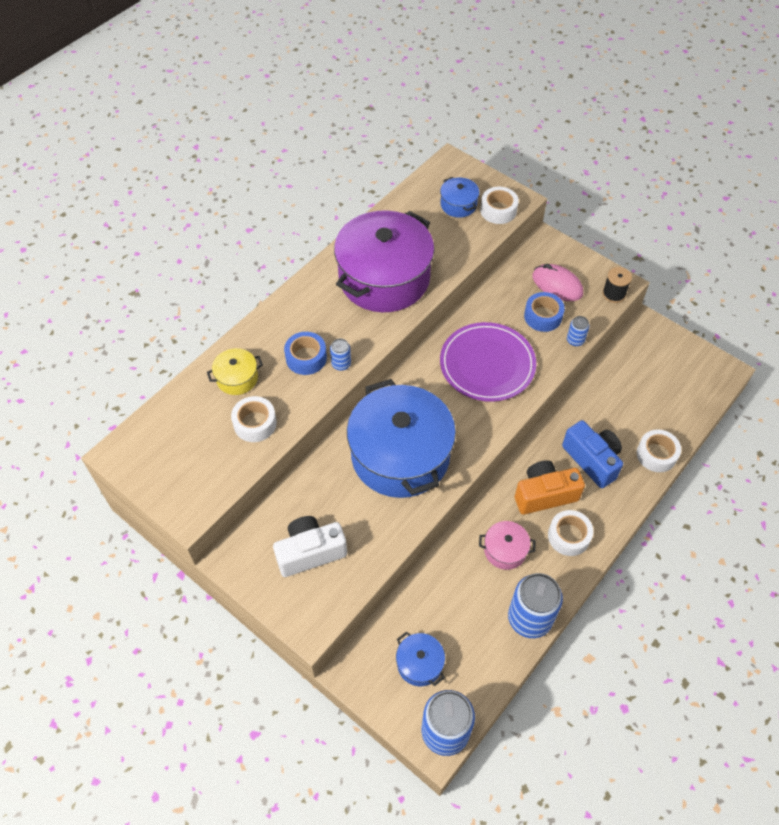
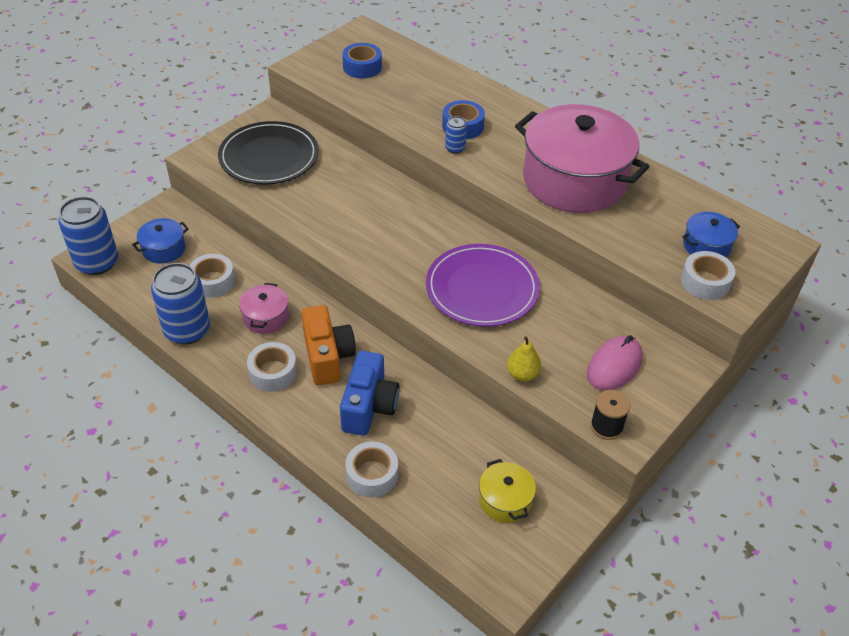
camera: 90 degrees right, 10 degrees down
(237, 378) = (438, 86): yellow pot -> yellow pot (505, 500)
(255, 423) = (387, 97): white tape -> white tape (212, 281)
(310, 552) = (269, 157): white camera -> black plate
(384, 278) = (574, 180): purple pot -> pink pot
(400, 455) = (365, 215): blue pot -> none
(543, 316) = (559, 346): blue tape -> blue tape (362, 67)
(575, 340) = (522, 374): blue can -> yellow pear
(592, 460) = (369, 406): blue camera -> blue camera turned 45 degrees counterclockwise

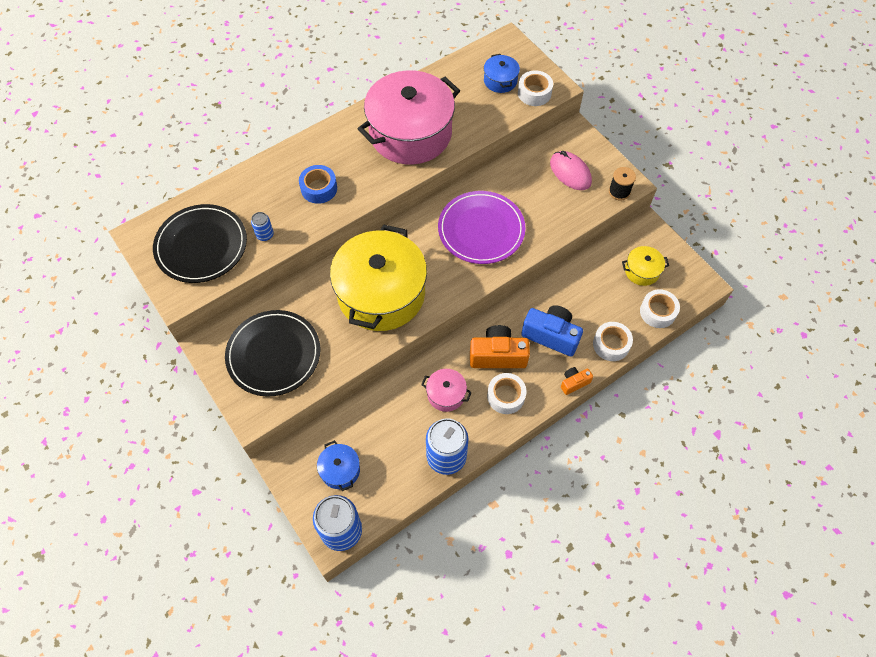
camera: 75 degrees left, 15 degrees up
(212, 281) = (393, 431): white tape -> white tape (657, 312)
(304, 439) = (574, 383): none -> orange camera
(362, 67) = (201, 246): blue tape -> black plate
(363, 219) = (381, 293): none -> yellow pot
(455, 148) = (346, 200): blue can -> blue can (265, 235)
(522, 374) = (568, 225): yellow pear -> none

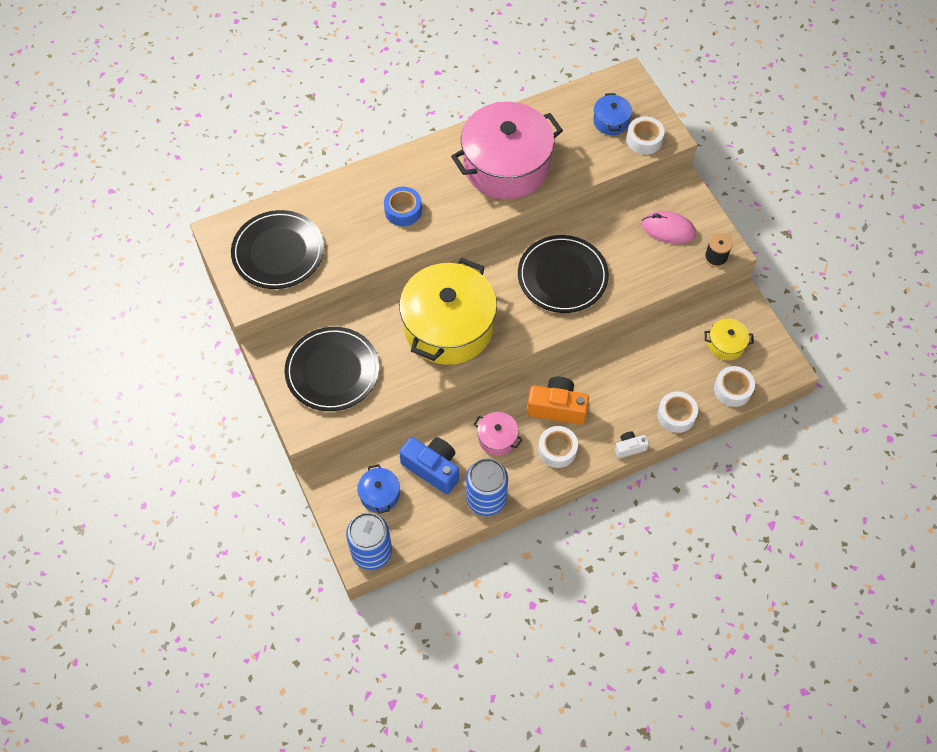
camera: 10 degrees right, 0 degrees up
(265, 235) = (342, 250): blue can -> none
(481, 229) = (562, 276): purple plate -> black plate
(551, 335) = (616, 396): blue camera -> blue camera (432, 468)
(570, 172) = (668, 229): pink mouse -> pink mouse turned 45 degrees counterclockwise
(574, 383) = (629, 448): orange camera -> white camera

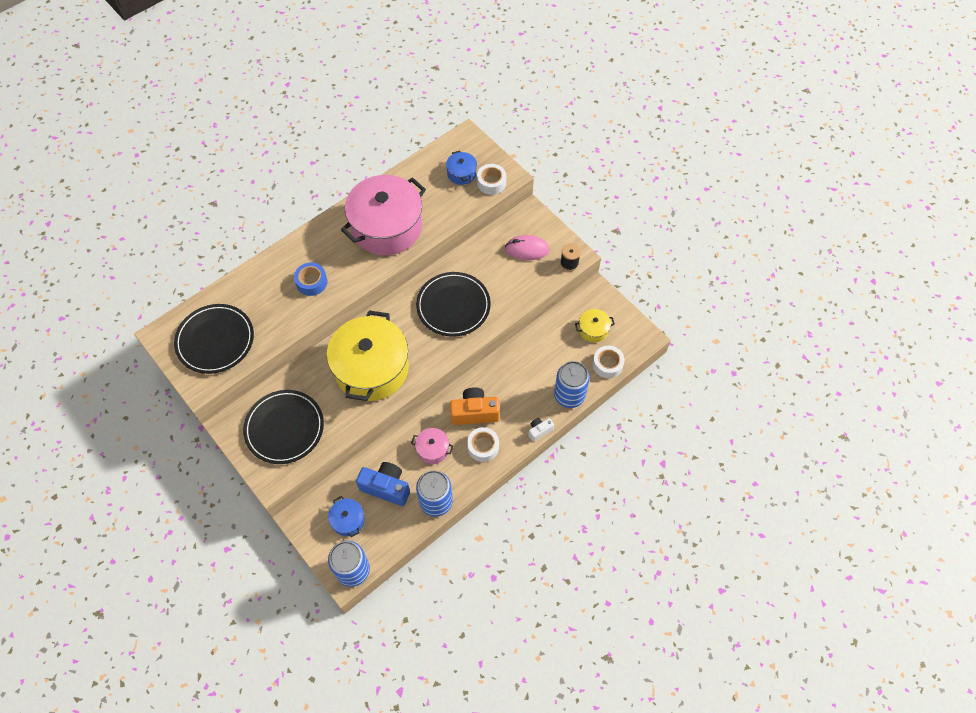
camera: 15 degrees left, 0 degrees up
(676, 415) = (569, 395): white tape -> blue can

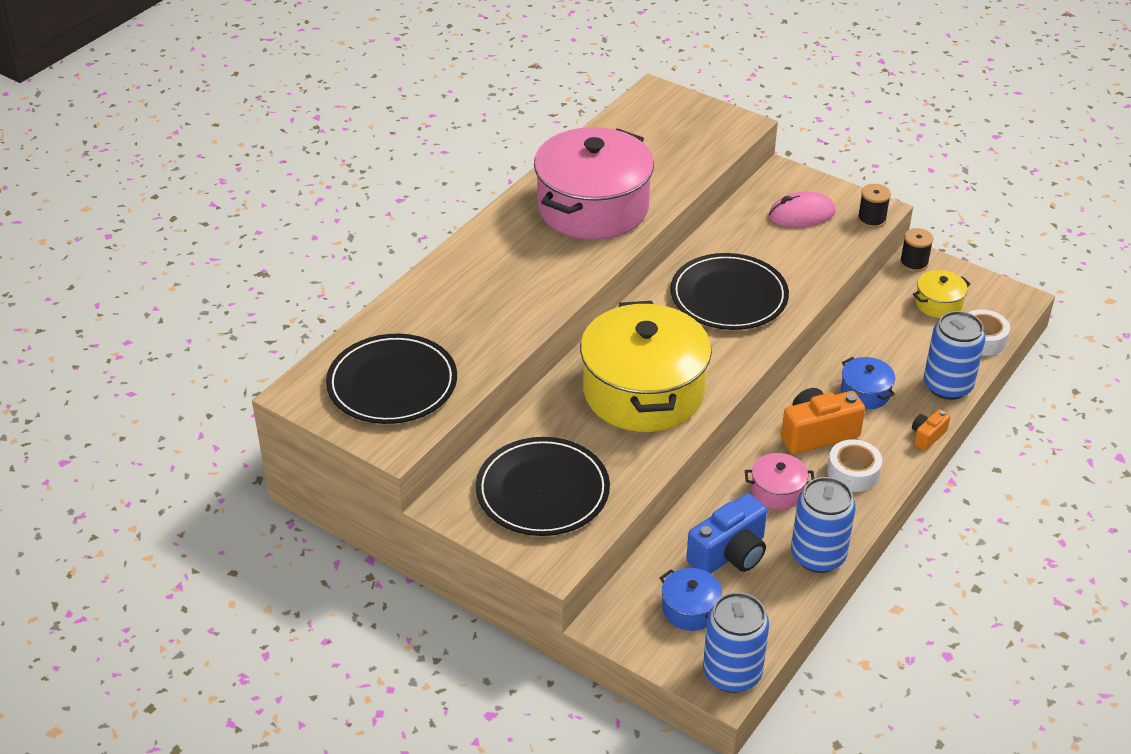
camera: 15 degrees left, 20 degrees down
(311, 282) = (511, 288): blue tape -> none
(386, 487) = (729, 554): blue camera -> blue camera turned 135 degrees clockwise
(461, 173) = (671, 132): blue pot -> blue pot (865, 393)
(491, 183) = (720, 135): white tape -> none
(539, 431) = (927, 436): white camera -> orange camera
(592, 294) = (914, 263): none -> black spool

